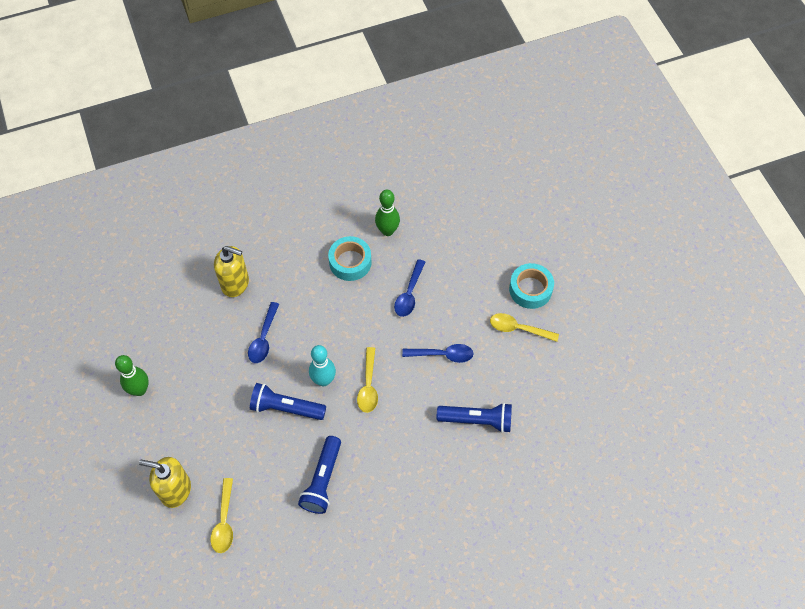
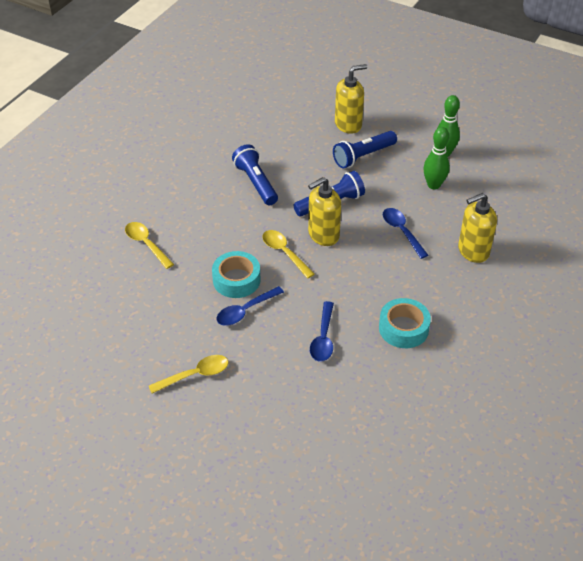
camera: 140 degrees right, 15 degrees down
(224, 521) = (297, 129): yellow spoon -> yellow spoon (146, 244)
(323, 380) = (323, 235): turquoise bowling pin -> yellow soap dispenser
(387, 231) = (403, 378): green bowling pin -> green bowling pin (433, 185)
(409, 294) = (323, 338): blue spoon -> blue spoon turned 150 degrees counterclockwise
(477, 420) = (172, 284): blue flashlight -> blue flashlight (363, 156)
(530, 289) = (213, 418): turquoise tape -> turquoise tape (236, 280)

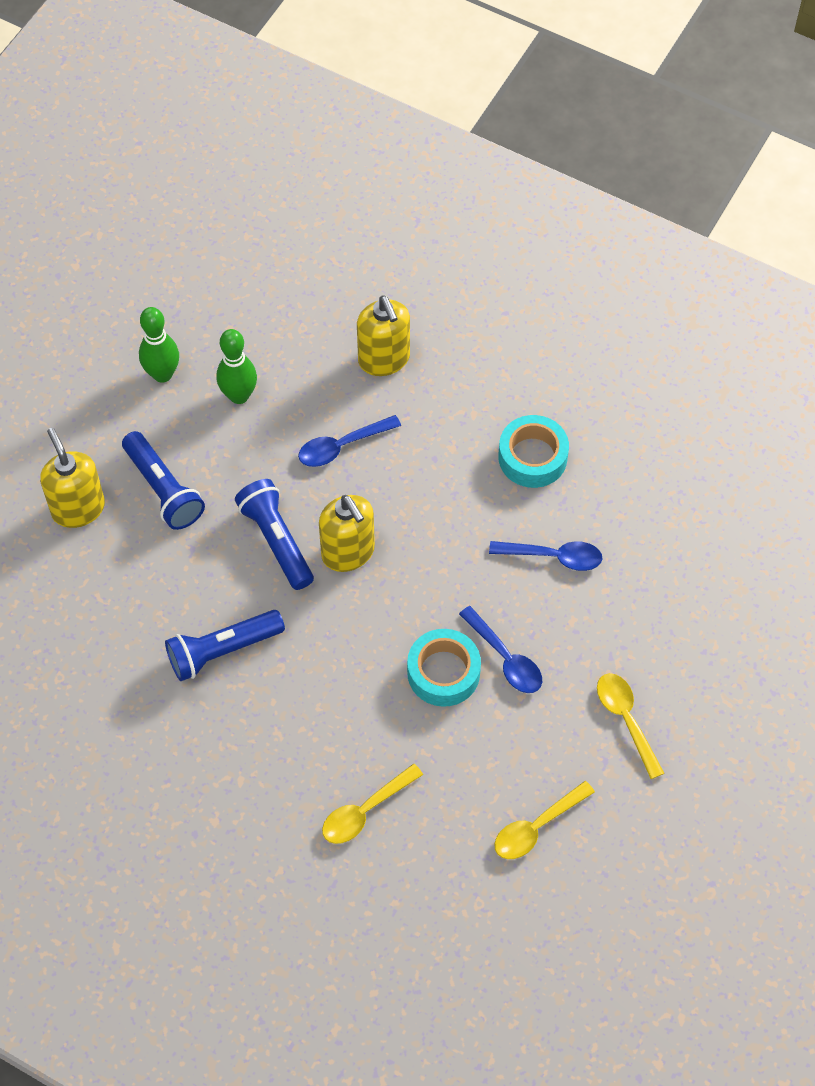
camera: 90 degrees left, 15 degrees up
(284, 253) = (386, 607): yellow spoon -> yellow spoon (537, 827)

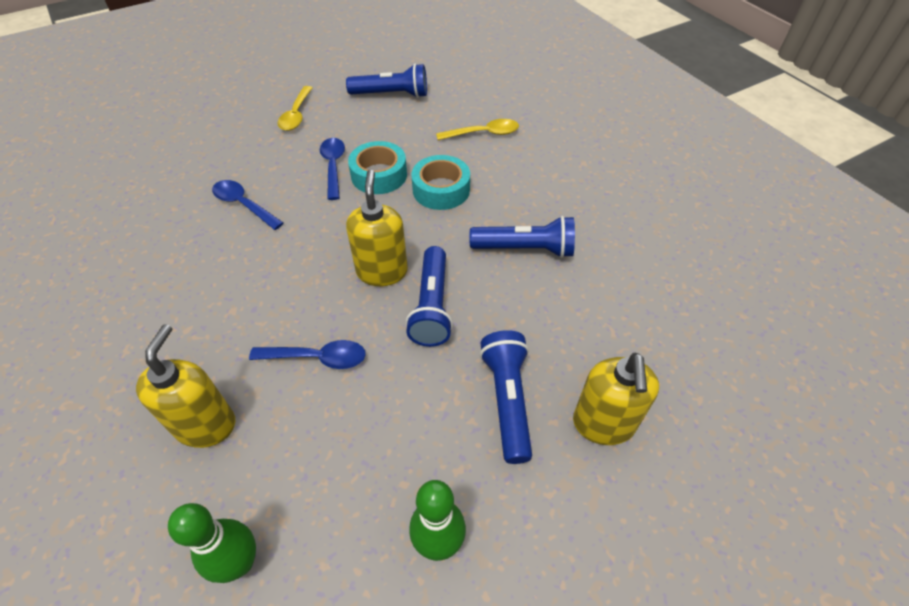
camera: 150 degrees left, 10 degrees down
(239, 395) = (373, 464): green bowling pin -> green bowling pin (240, 562)
(532, 457) = (183, 273): turquoise tape -> turquoise tape (441, 190)
(537, 827) = (391, 94): yellow spoon -> blue flashlight

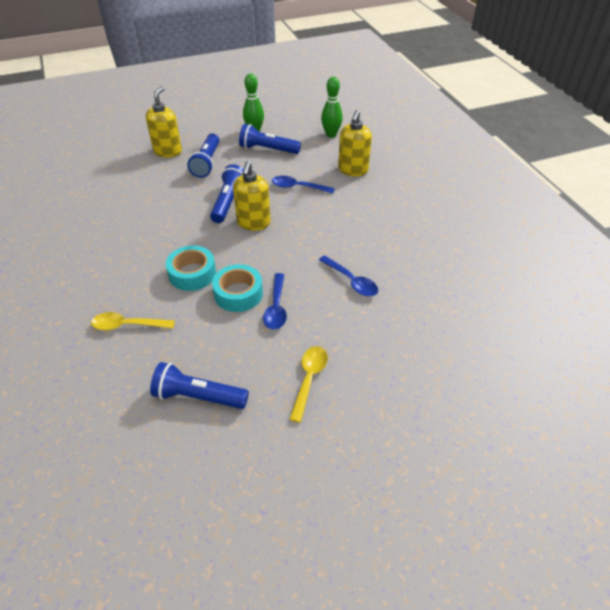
camera: 170 degrees left, 5 degrees down
(525, 249) = (155, 225): blue flashlight -> blue flashlight (268, 149)

